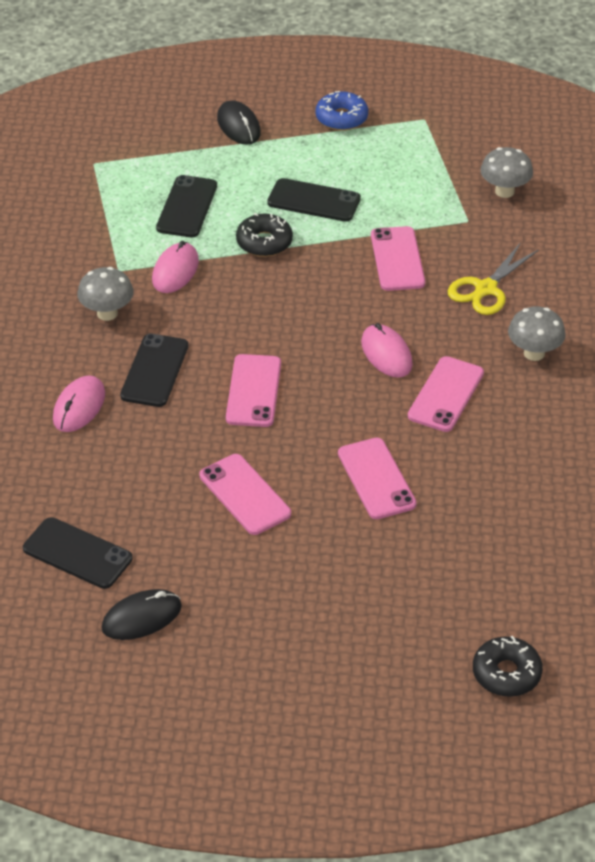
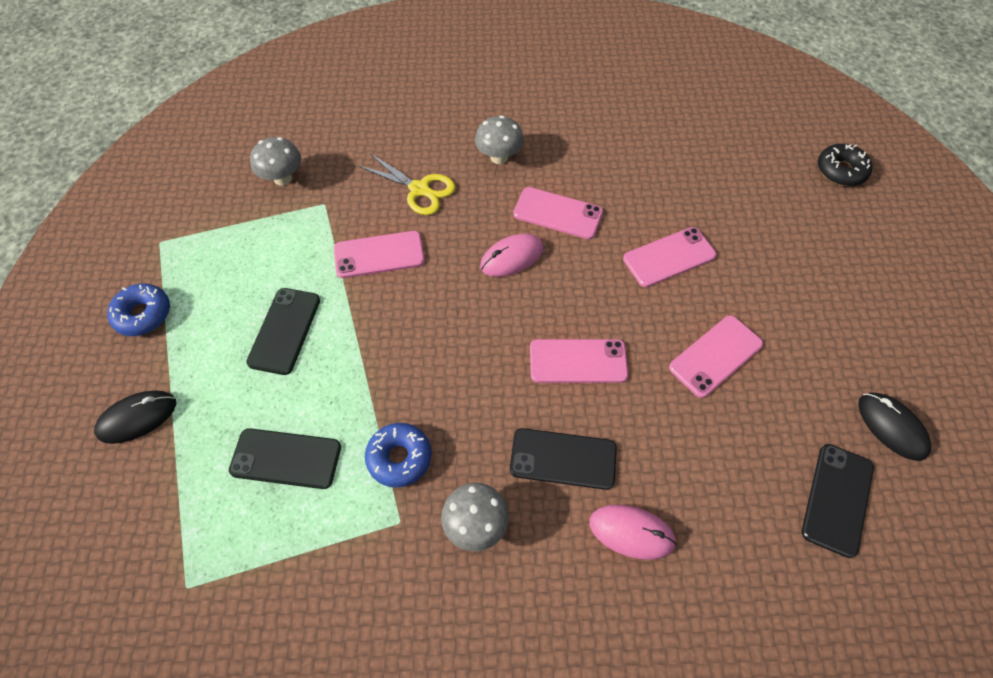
camera: 95 degrees left, 15 degrees up
(175, 271) = (399, 458): pink mouse -> blue donut
(264, 242) = (351, 372): black donut -> none

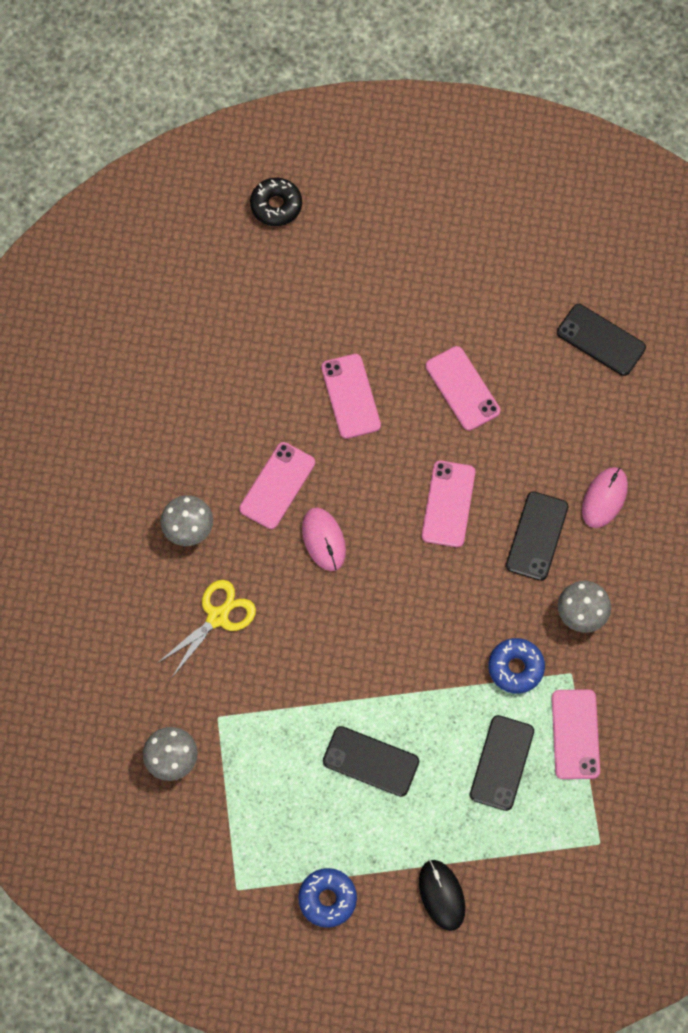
camera: 80 degrees left, 10 degrees up
(379, 255) = (297, 666): pink phone -> pink phone (575, 734)
(891, 427) = (549, 276): black mouse -> none

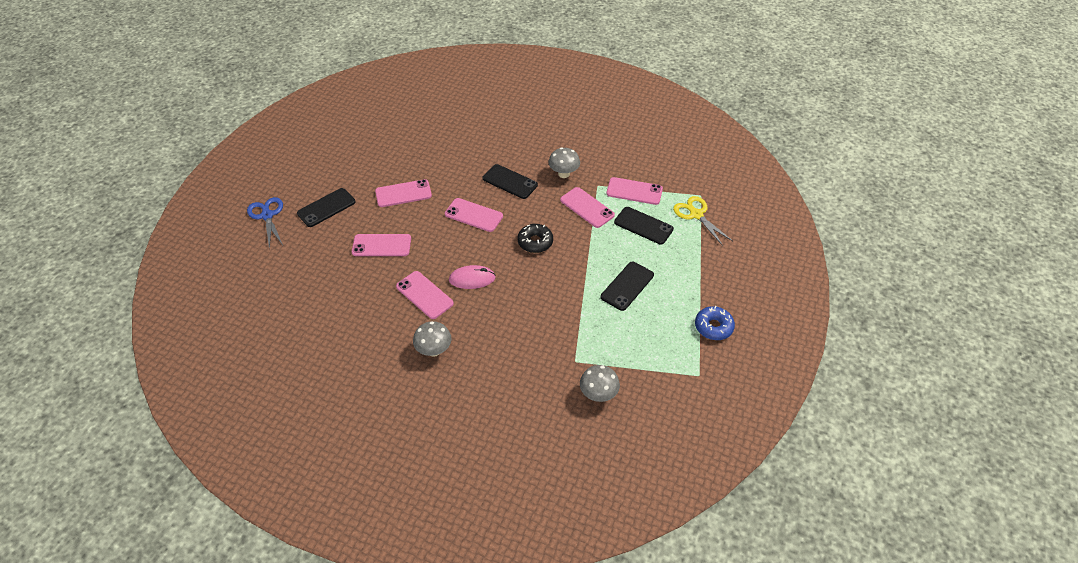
camera: 75 degrees left, 20 degrees down
(217, 617) = (504, 347): yellow scissors -> yellow scissors (696, 215)
(276, 206) = (228, 255): black donut -> black donut (535, 242)
(362, 221) = (267, 215): none -> blue scissors
(441, 895) = (720, 270): black mouse -> none
(515, 668) = (587, 207): blue donut -> pink phone
(600, 340) = (404, 132): black phone -> black phone (326, 208)
(604, 498) = (498, 150): pink mouse -> none

